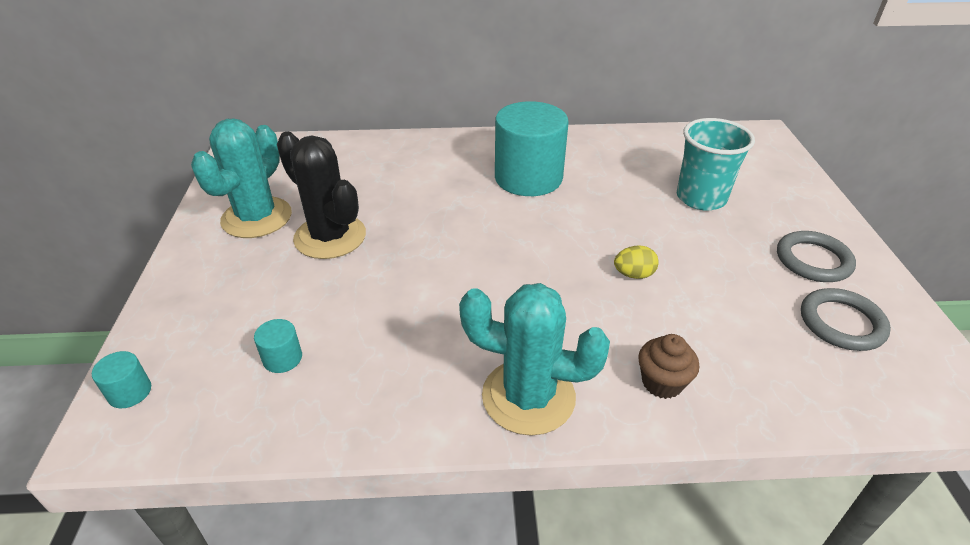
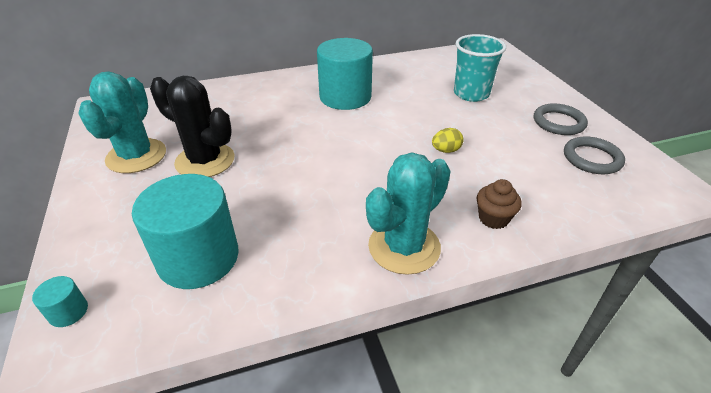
camera: 15 degrees left, 0 degrees up
(282, 358) = (198, 258): turquoise cylinder -> turquoise cylinder, size x2.46
(528, 396) = (404, 247): turquoise cactus -> turquoise cactus turned 45 degrees counterclockwise

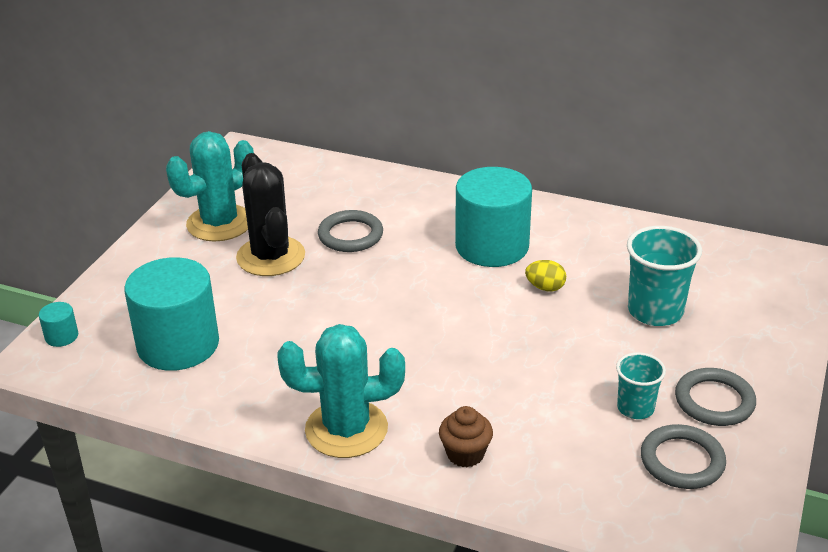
camera: 40 degrees right, 5 degrees down
(248, 125) = (350, 235): none -> grey ring
(446, 150) = (518, 363): yellow egg -> yellow egg (545, 287)
(533, 144) = (635, 408): none -> turquoise cup

